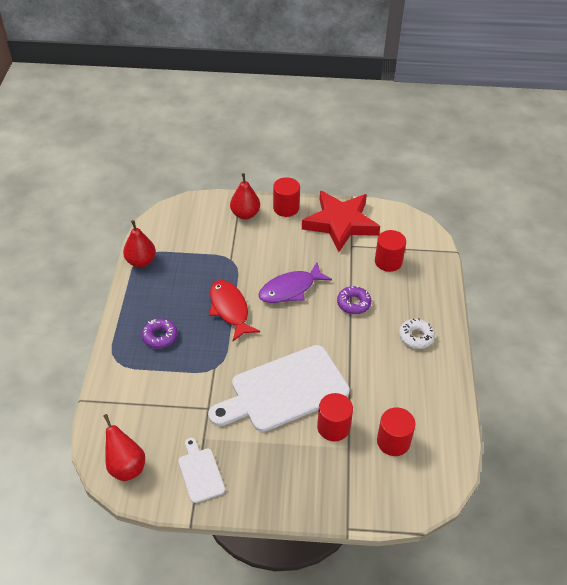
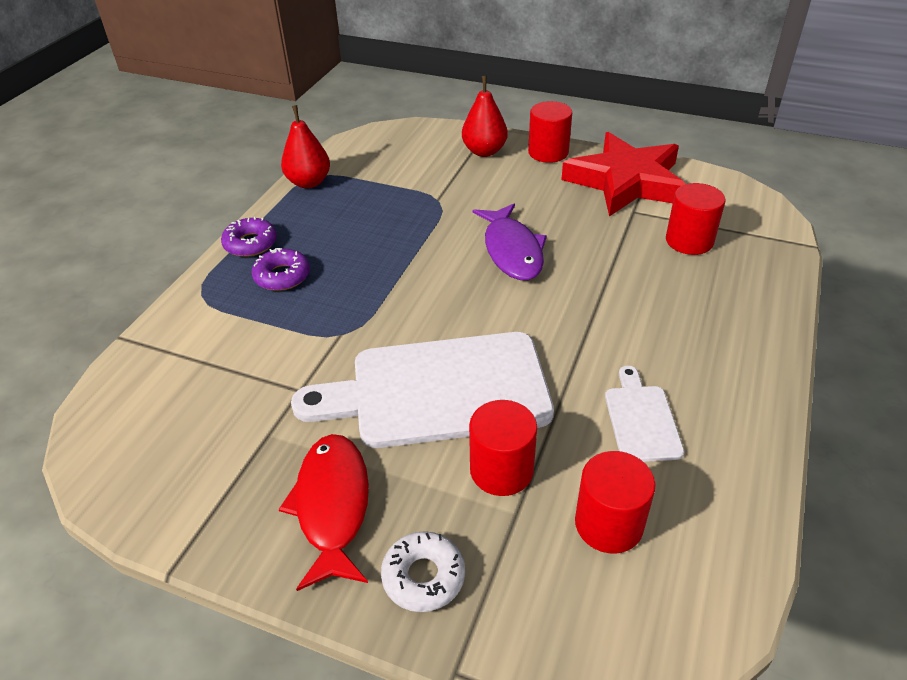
camera: 20 degrees right, 5 degrees down
(126, 466) = (122, 448): red pear -> none
(200, 472) = (233, 488): white cutting board -> white cutting board (641, 419)
(230, 309) = (405, 260): red fish -> red fish (332, 506)
(290, 289) = (512, 250): purple fish -> purple fish turned 90 degrees counterclockwise
(353, 303) = (609, 287): purple donut -> purple donut (250, 243)
(416, 337) = (707, 356): white donut -> white donut (423, 577)

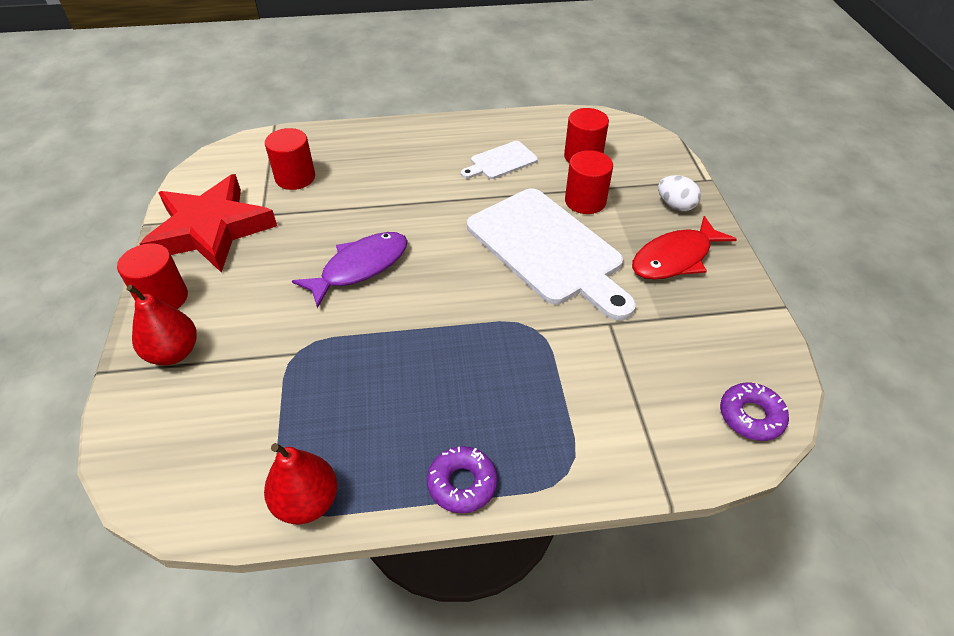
camera: 120 degrees left, 5 degrees up
(282, 276) = (495, 417): purple donut -> purple donut (751, 416)
(423, 577) = (675, 205): white donut -> white egg

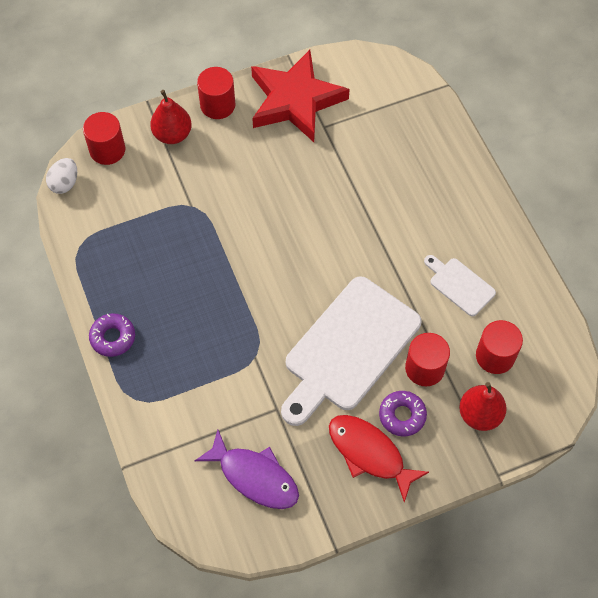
camera: 75 degrees right, 15 degrees up
(295, 178) = (377, 131): red cylinder -> red cylinder (107, 150)
(307, 502) = (82, 255): red pear -> red pear (479, 414)
(360, 267) = (285, 216): purple fish -> purple fish (254, 476)
(675, 205) = (445, 449): white egg -> white egg (65, 183)
(751, 416) = (209, 518): purple donut -> purple donut (402, 415)

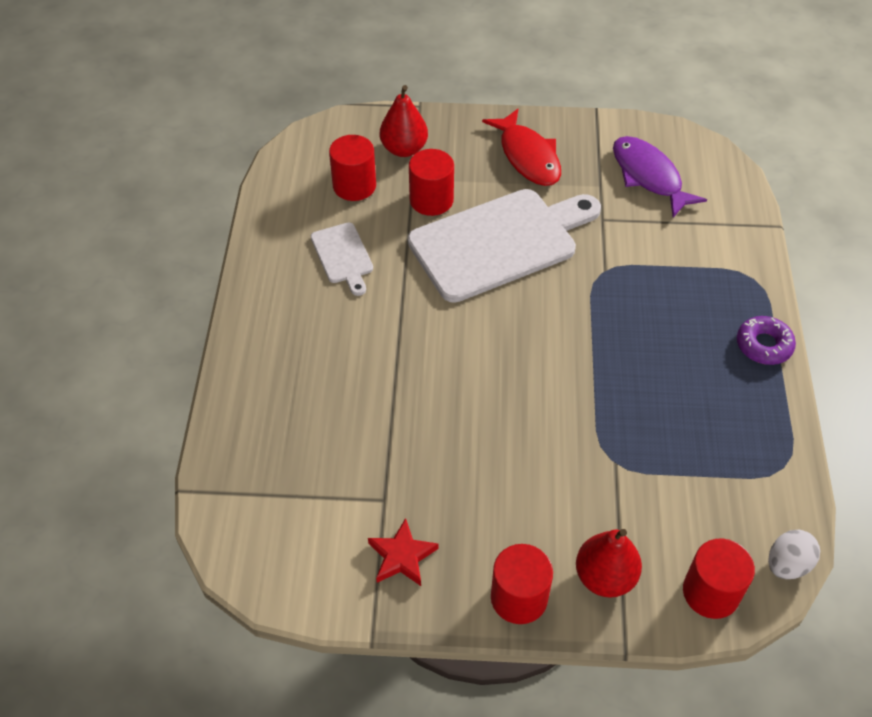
camera: 155 degrees left, 10 degrees down
(295, 100) = (402, 556): red star -> red star, size x0.44
(402, 415) = (478, 172): purple donut -> none

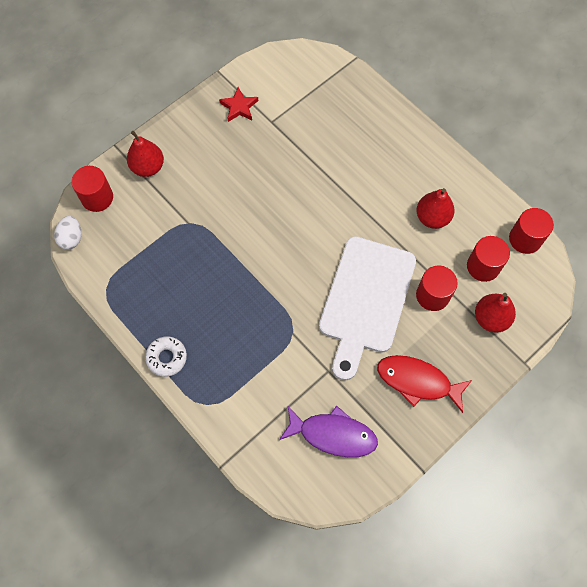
camera: 135 degrees right, 15 degrees up
(343, 256) = (432, 217): white cutting board -> red pear
(519, 597) = (176, 130): red cylinder -> red cylinder (525, 239)
(764, 345) = (166, 358): purple donut -> white donut

